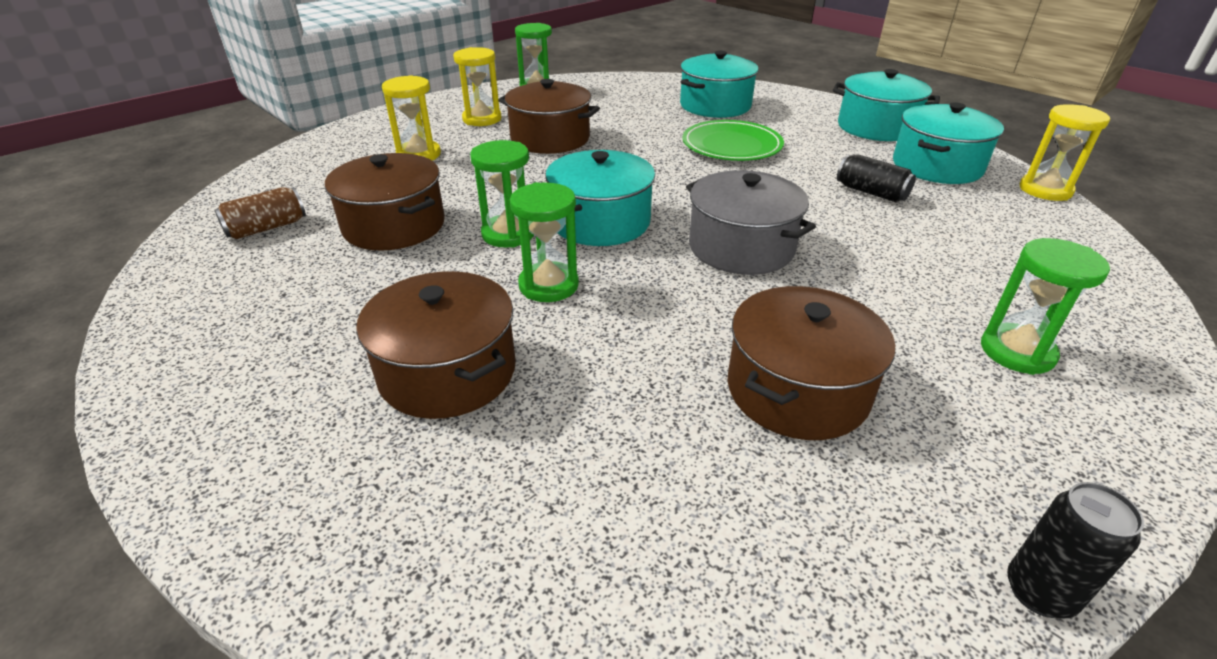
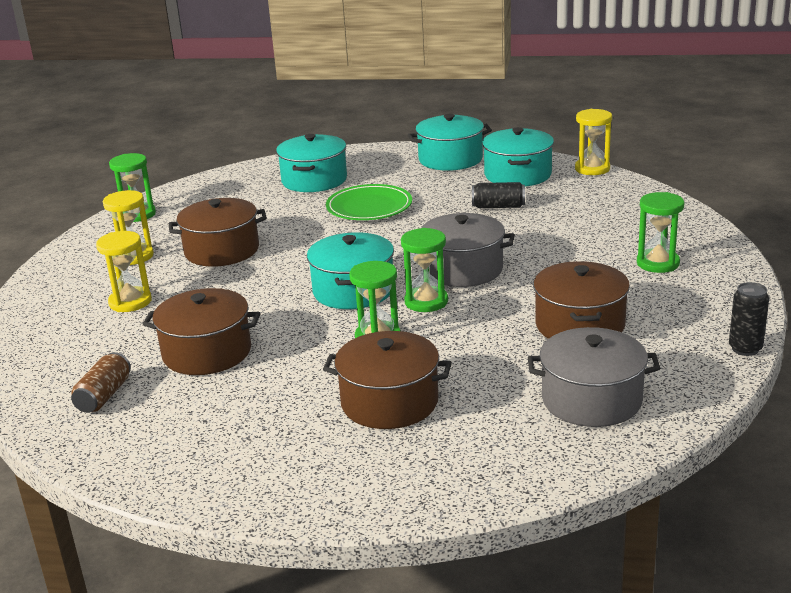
camera: 35 degrees left, 10 degrees down
(508, 234) = (302, 323): green hourglass -> green hourglass (426, 302)
(672, 526) = (591, 400): none -> grey pot

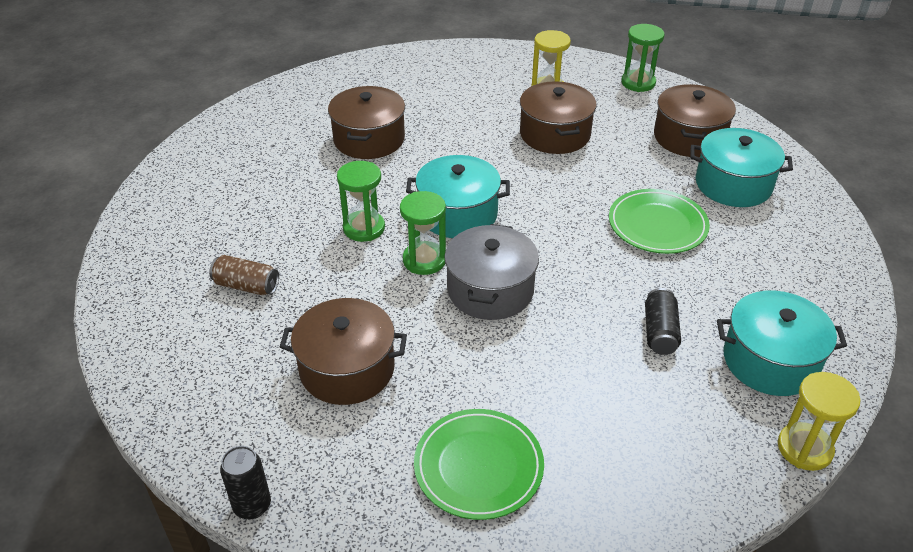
camera: 90 degrees right, 15 degrees up
(104, 396) = (323, 100): brown can -> brown can (246, 286)
(130, 302) = (463, 96): yellow hourglass -> none
(389, 402) = (258, 233): brown pot -> brown pot (689, 137)
(450, 159) = (819, 298): turquoise pot -> none
(591, 400) = (209, 358): grey pot -> none
(658, 263) = (478, 466): green hourglass -> green plate

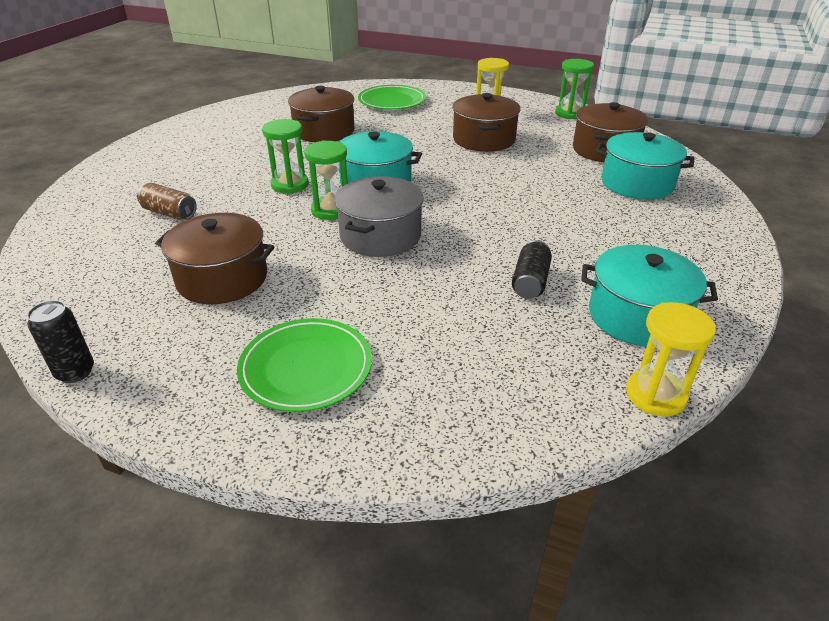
camera: 10 degrees right, 5 degrees down
(657, 225) = (555, 205): green plate -> green plate (392, 101)

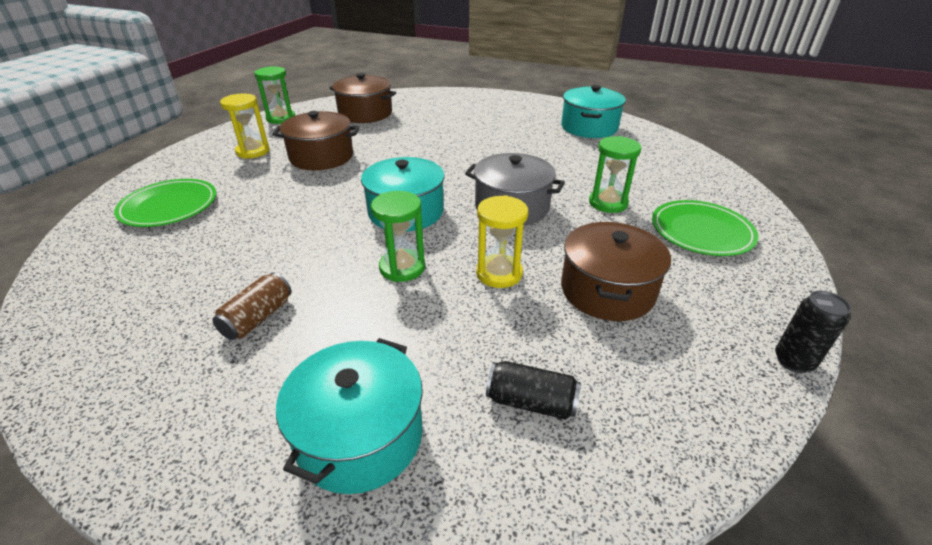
camera: 90 degrees left, 0 degrees up
(169, 213) = (473, 365): brown can -> brown can (258, 318)
(324, 131) = (243, 254): brown pot -> none
(331, 210) = (465, 235): green hourglass -> green hourglass (608, 203)
(530, 282) = (564, 152): black can -> black can (531, 402)
(637, 184) = (426, 110): turquoise pot -> turquoise pot (360, 435)
(655, 395) = (654, 131): yellow hourglass -> yellow hourglass (499, 273)

